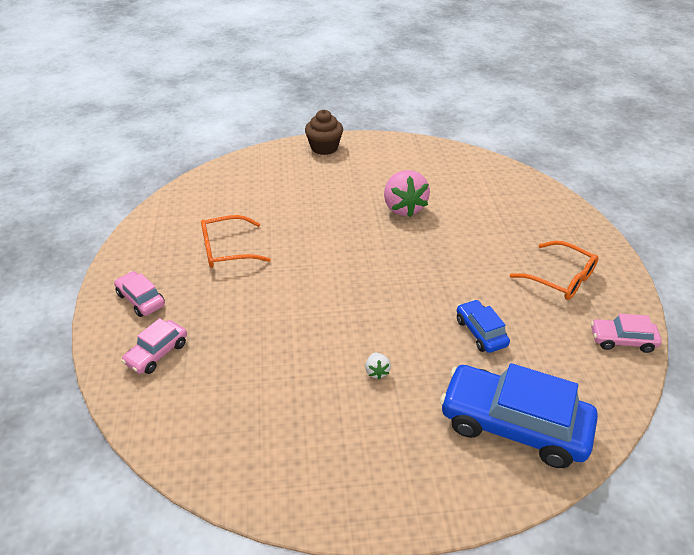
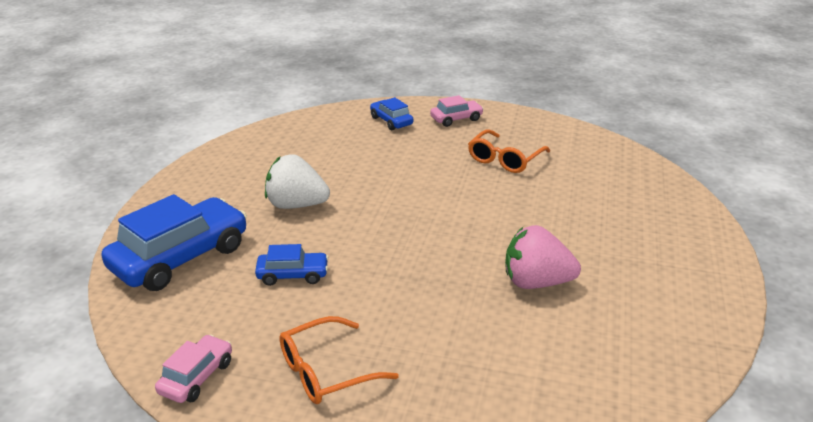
camera: 110 degrees right, 10 degrees down
(157, 353) = (391, 121): pink car -> blue car
(227, 250) = (505, 159): orange glasses -> orange glasses turned 150 degrees counterclockwise
(324, 147) = (706, 251): brown cupcake -> none
(377, 371) = (296, 205): white strawberry -> white strawberry, size x2.34

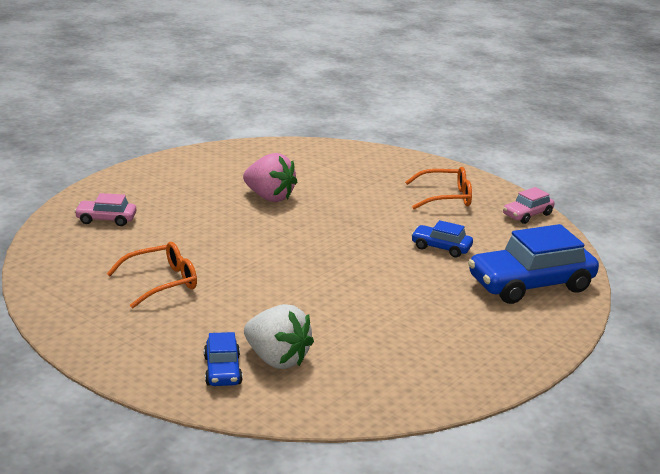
camera: 155 degrees left, 5 degrees down
(296, 205) = (408, 299): white strawberry -> white strawberry (277, 359)
(456, 119) = (141, 347): pink car -> pink car (106, 219)

